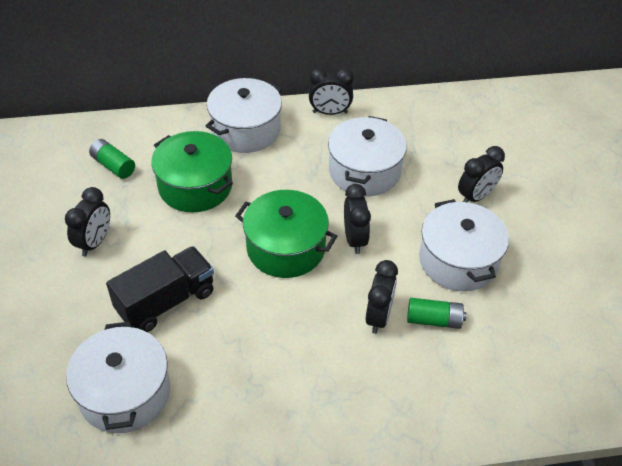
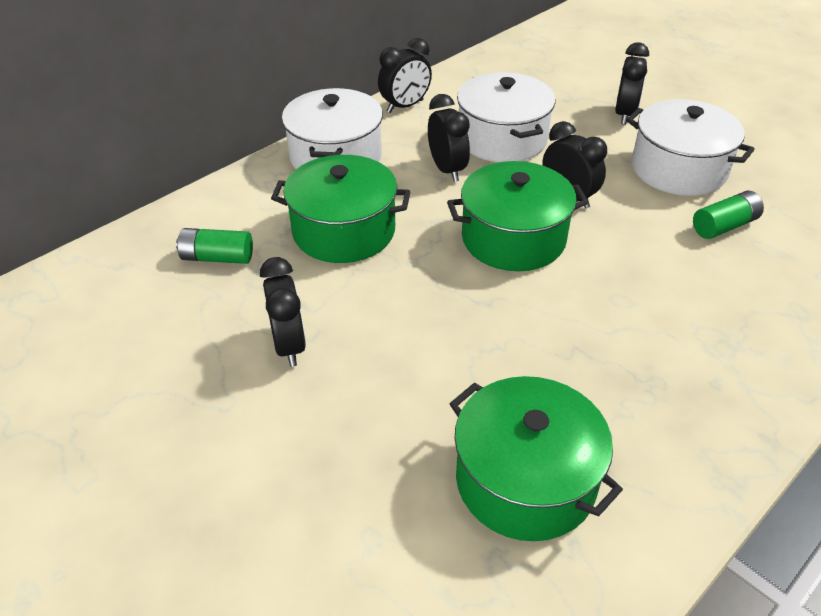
camera: 35 degrees left, 5 degrees down
(125, 393) = (525, 480): white pot -> green pot
(166, 301) = (452, 357): black truck -> none
(378, 317) = (676, 250): black clock -> black clock (447, 170)

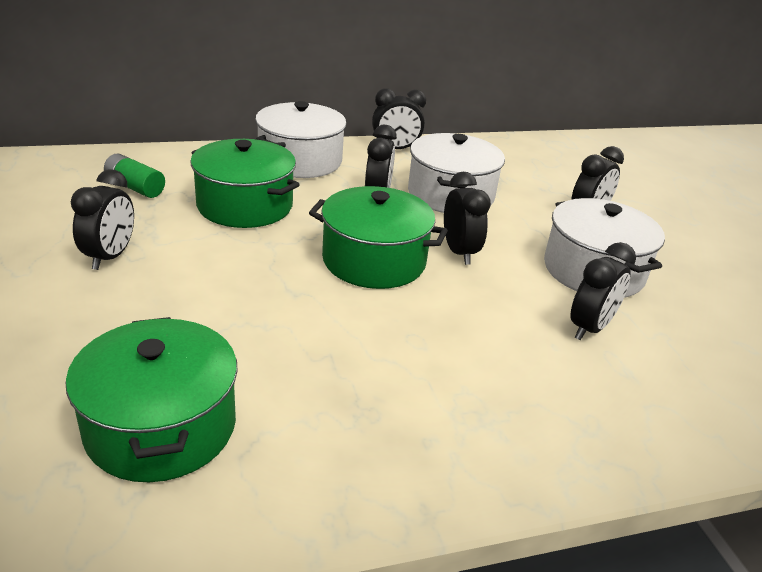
camera: 25 degrees right, 10 degrees down
(724, 226) = (589, 328): green battery -> black clock

